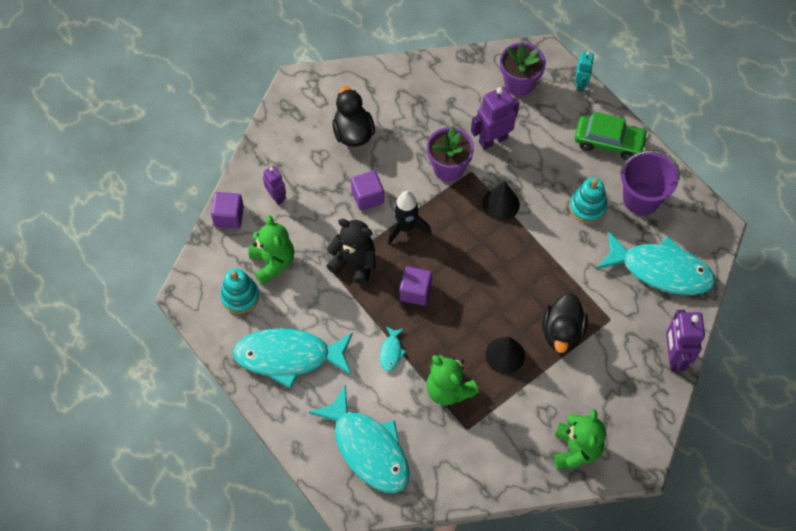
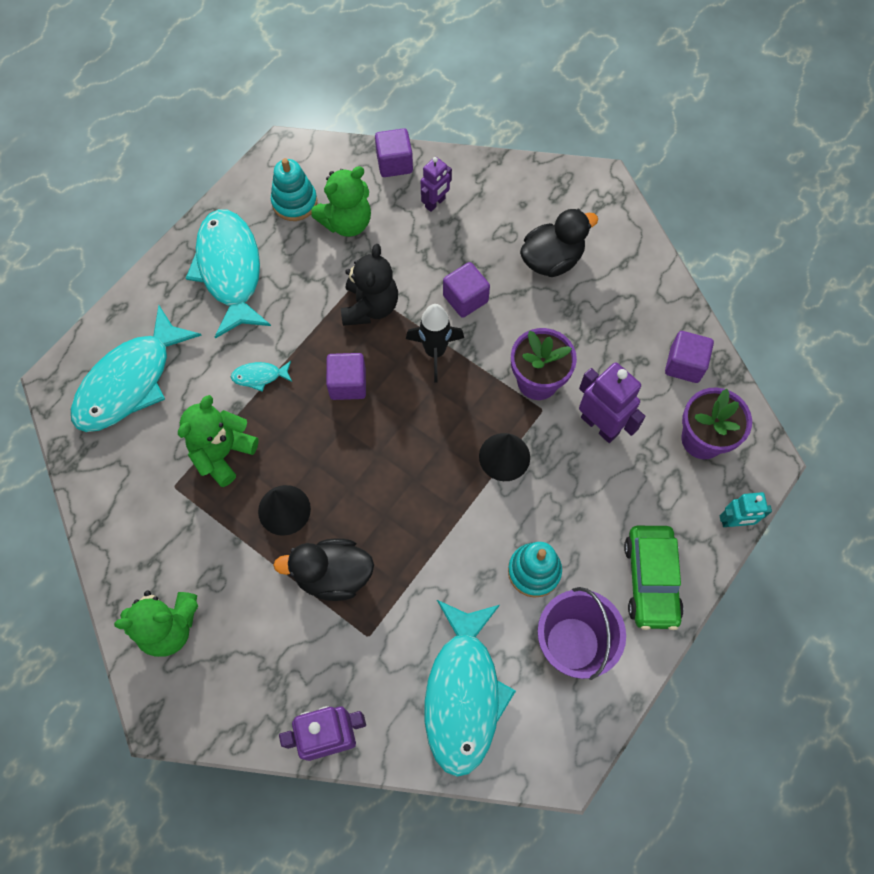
camera: 75 degrees right, 5 degrees up
(461, 77) = (684, 365): none -> purple cube

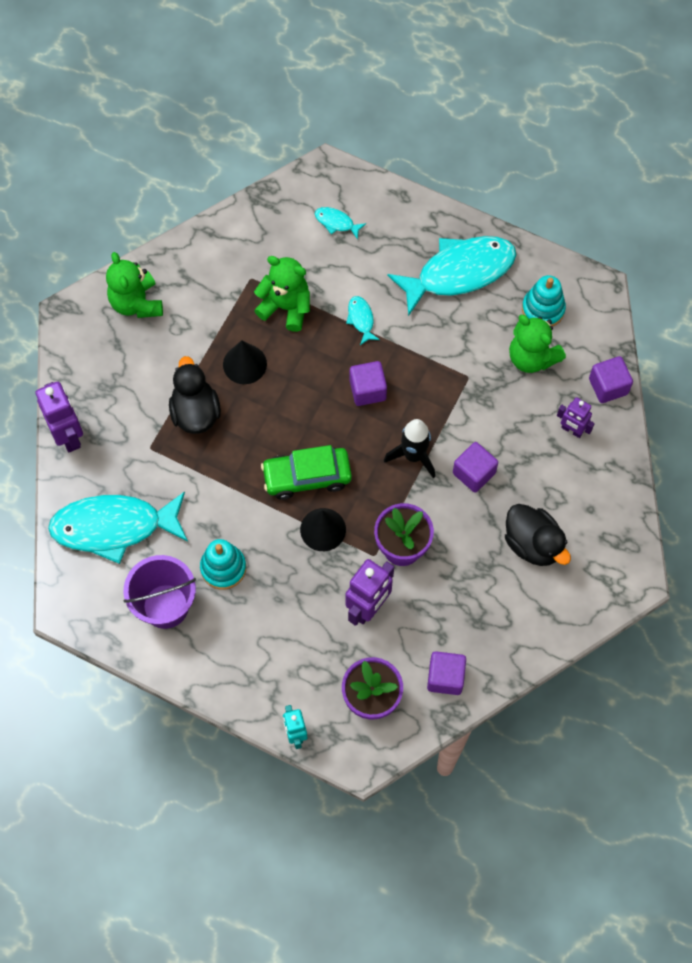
camera: 80 degrees right, 0 degrees up
(130, 382) = (336, 222): turquoise fish -> turquoise fish, size x0.41
(370, 307) = (447, 394): black teddy bear -> none
(651, 580) = (230, 665): green car -> green car (307, 477)

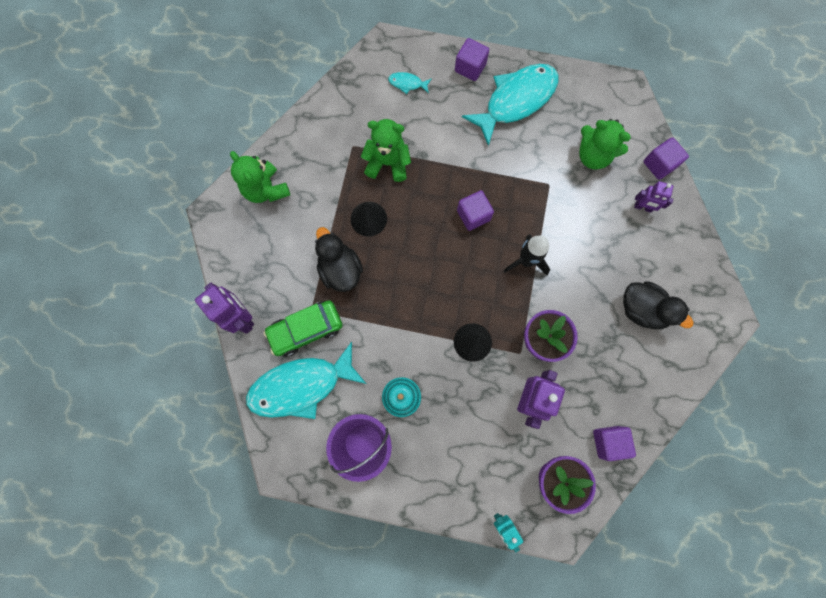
camera: 15 degrees left, 10 degrees up
(307, 477) = (446, 301): green car -> green car (306, 330)
(361, 319) = (450, 158): turquoise fish -> none
(474, 473) = (578, 263): purple cube -> purple cube (470, 67)
(543, 309) = (589, 114): turquoise stacking toy -> none

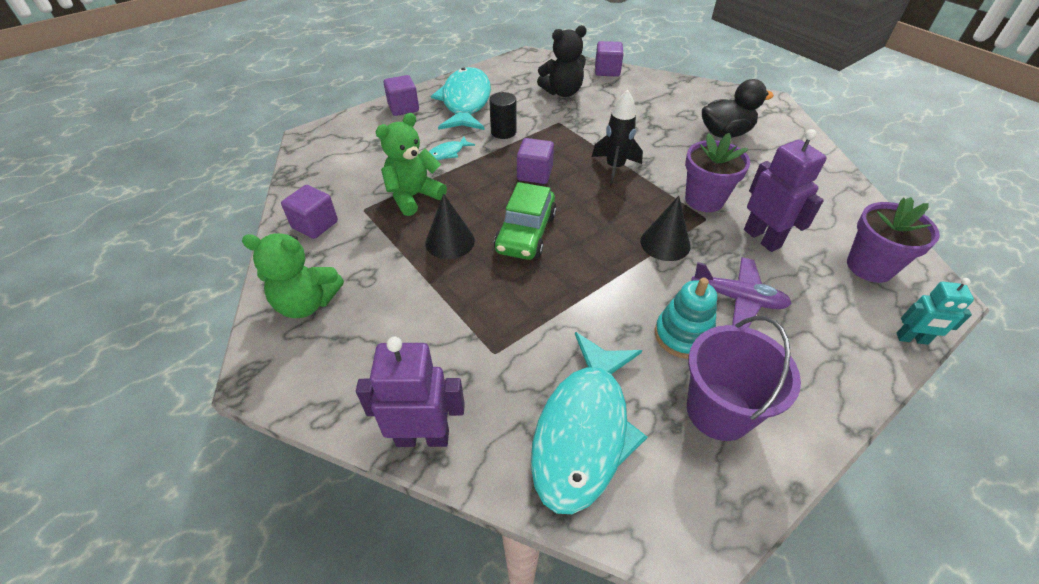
camera: 50 degrees left, 30 degrees down
(306, 330) = (513, 375): green car -> green car (526, 233)
(340, 269) = (477, 296): black duck -> none
(407, 84) = (362, 145): turquoise fish -> turquoise fish (448, 153)
(456, 412) = (738, 299): none -> purple plane
(502, 157) = (503, 132): none -> black cylinder
(593, 156) = (562, 92): green teddy bear -> black teddy bear
(608, 442) = (847, 212): purple cube -> purple cube (315, 225)
(643, 207) = (634, 92): purple robot -> none

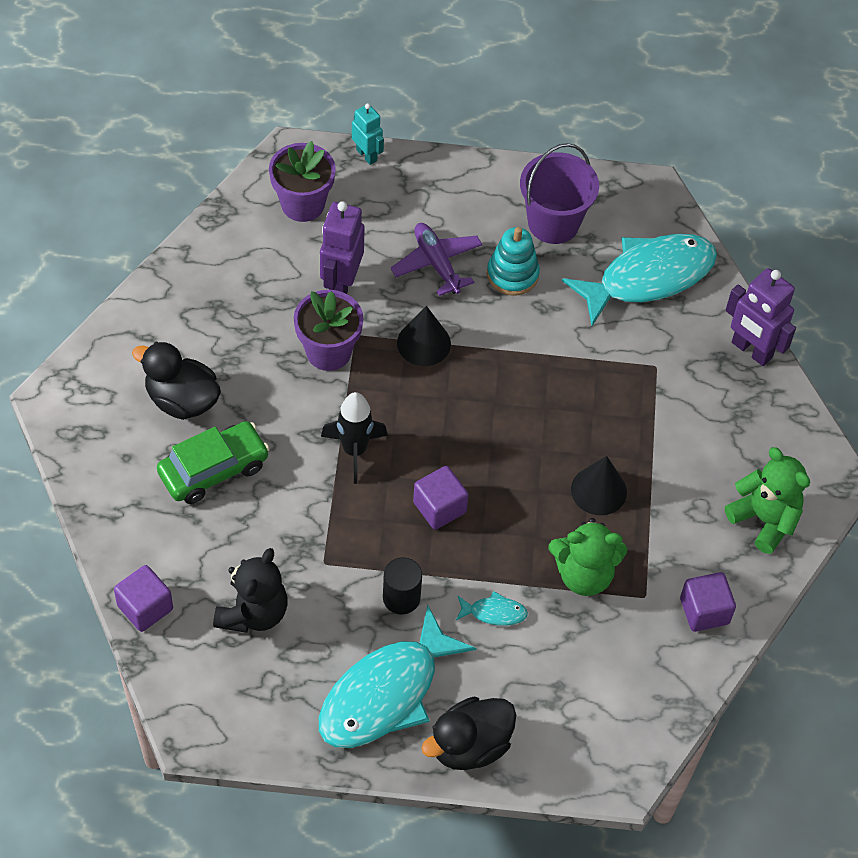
camera: 140 degrees left, 10 degrees up
(403, 108) = (469, 746): purple cube -> black duck
(526, 233) = (525, 446): green car -> green car (213, 469)
(562, 92) = (253, 612): black teddy bear -> black teddy bear turned 90 degrees clockwise

